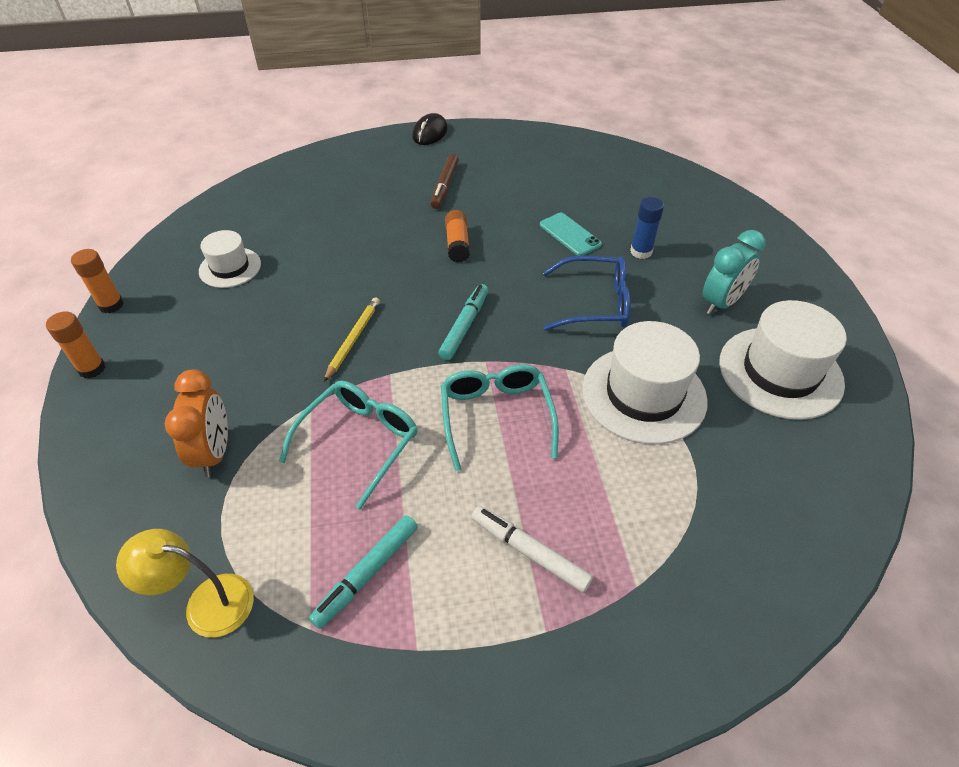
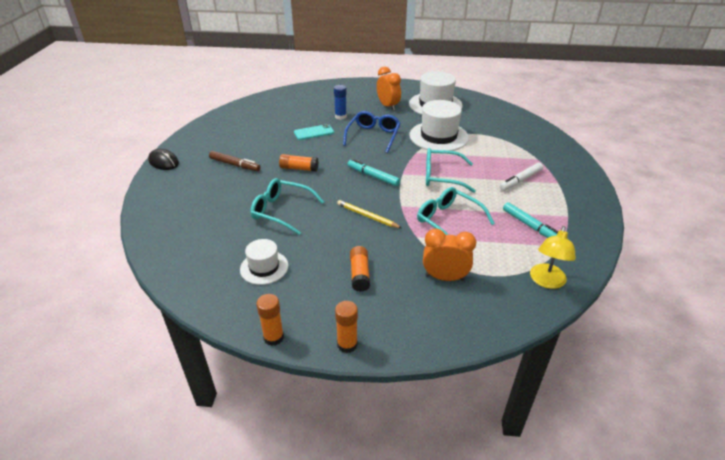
camera: 75 degrees left, 10 degrees down
(219, 356) = (360, 274): none -> orange glue stick
(347, 253) = (281, 211): none -> turquoise glasses
(721, 303) = (388, 106): turquoise clock -> orange clock

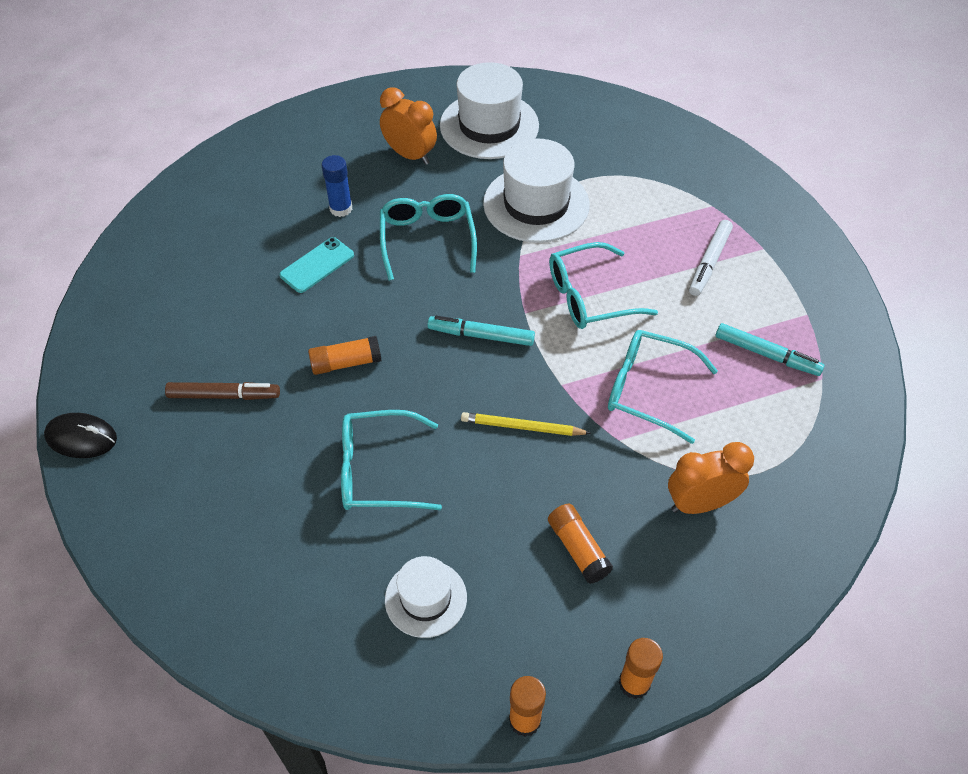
camera: 25 degrees left, 15 degrees up
(373, 136) = (427, 239): blue glasses -> turquoise glasses
(546, 281) = (834, 453): yellow lamp -> none

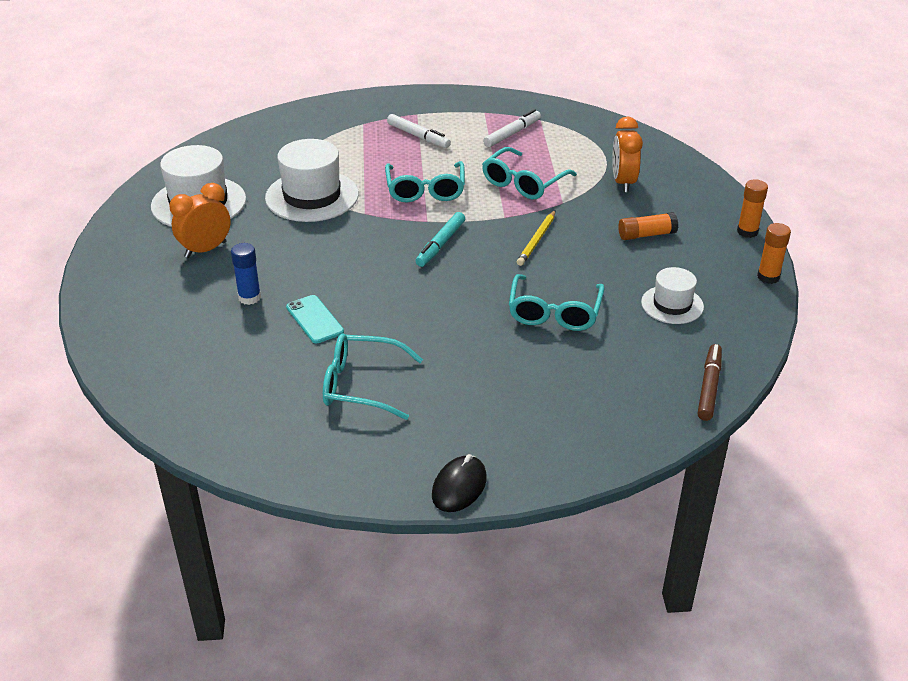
camera: 75 degrees left, 15 degrees down
(224, 396) = (445, 389): brown marker -> brown marker (709, 387)
(346, 363) = (438, 316): orange glue stick -> none
(427, 239) = (319, 255): turquoise glasses -> turquoise glasses (361, 385)
(766, 355) = (512, 134): turquoise marker -> white marker

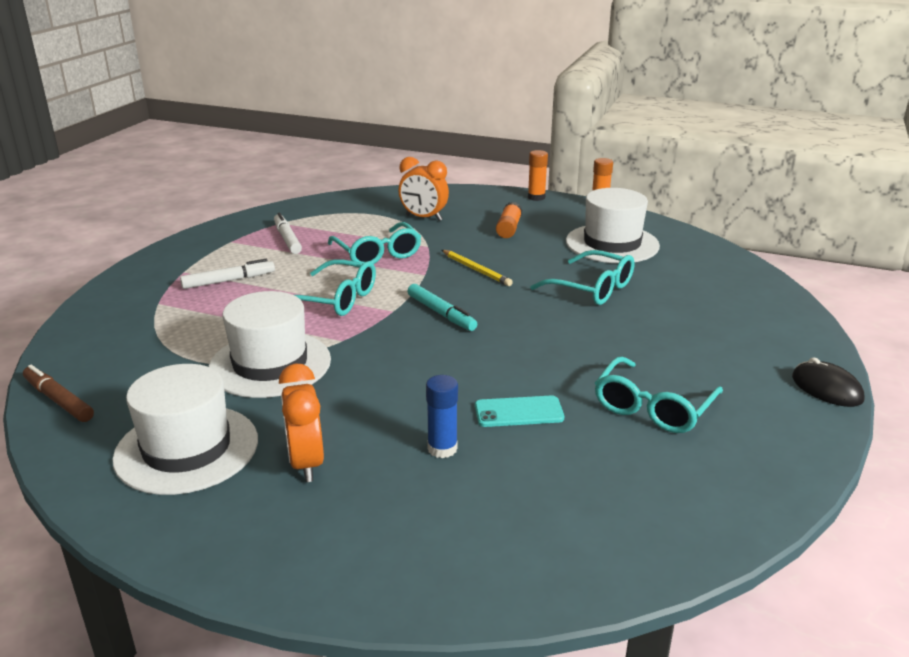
camera: 65 degrees left, 10 degrees down
(672, 305) = (612, 244): white hat -> white hat, size x1.71
(709, 387) = (724, 258): brown marker -> brown marker (59, 400)

